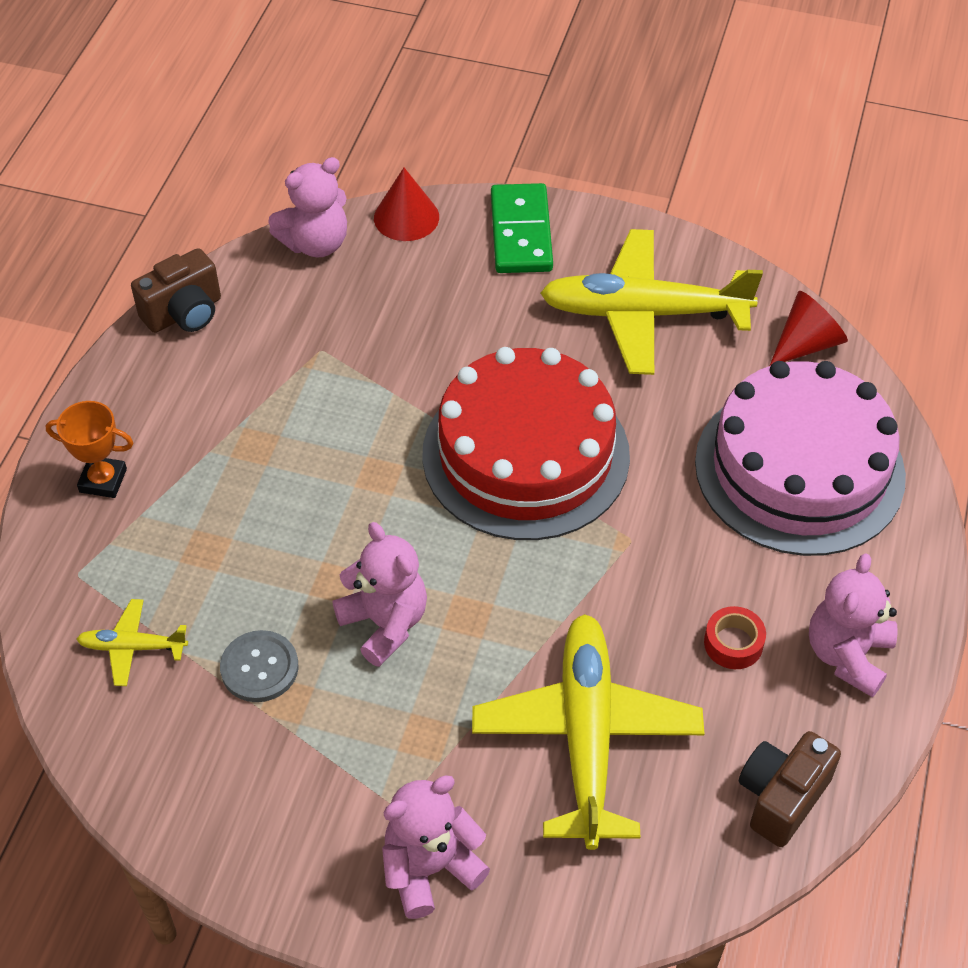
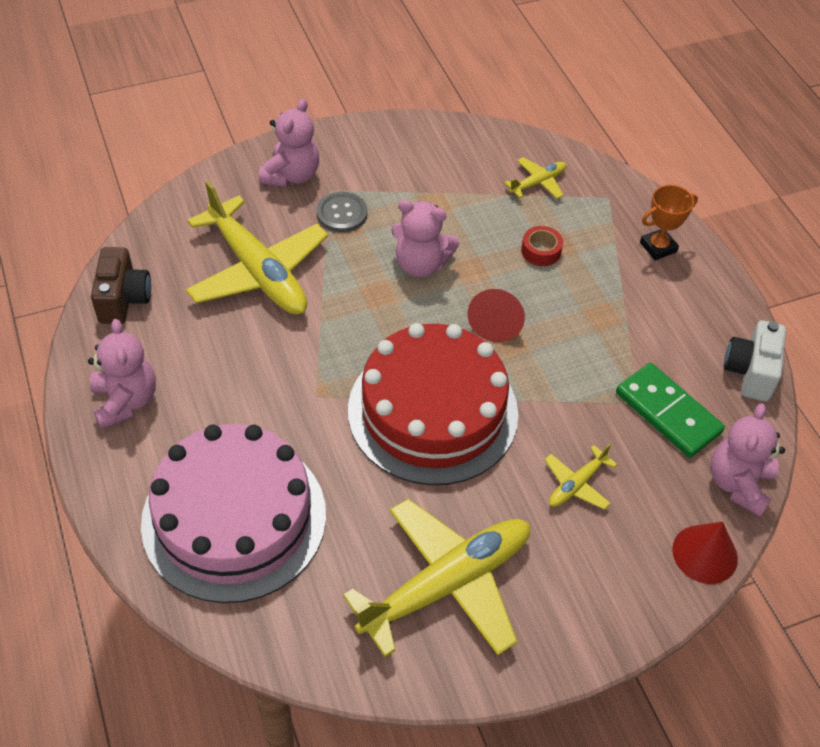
camera: 140 degrees right, 0 degrees up
(184, 313) = (750, 372): brown camera -> white camera
(259, 668) = (464, 208): grey button -> grey button (342, 213)
(454, 320) = (577, 484): none -> yellow plane
(520, 232) = (608, 600): green domino -> green domino (668, 412)
(733, 643) = (205, 367): red tape -> red tape (541, 251)
(807, 343) = (296, 642): red cone -> red cone (496, 323)

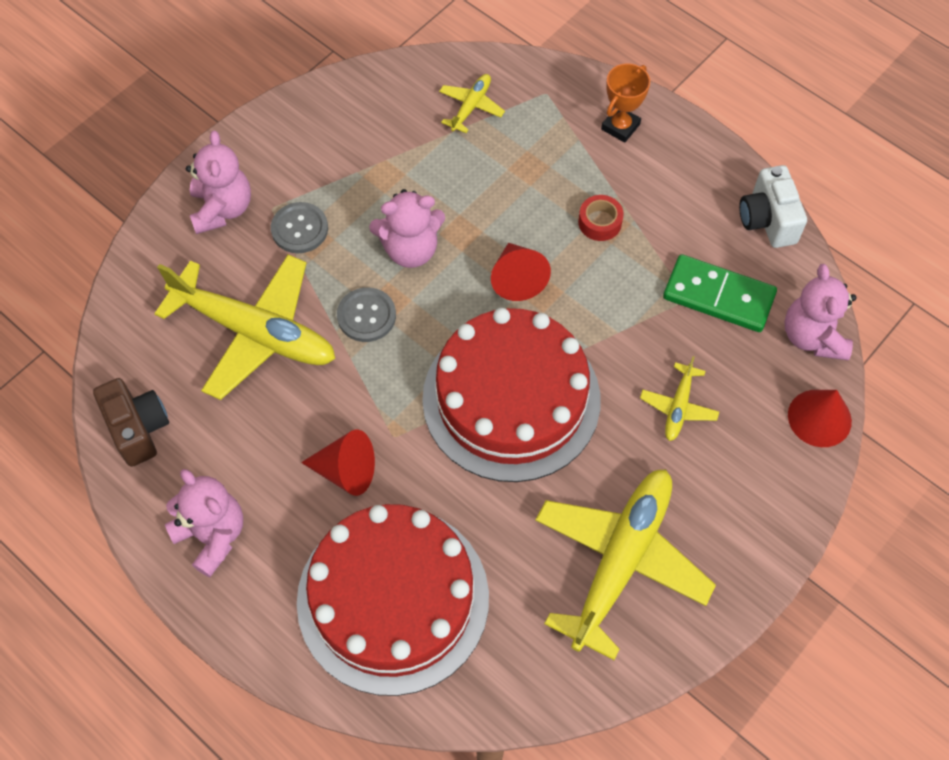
camera: 25 degrees left, 10 degrees up
(234, 518) = (393, 599): pink cake -> red cake
(261, 403) = (346, 471): none -> red cone
(353, 297) = (366, 316): none -> grey button
(541, 251) = (515, 181): red tape -> red tape (600, 222)

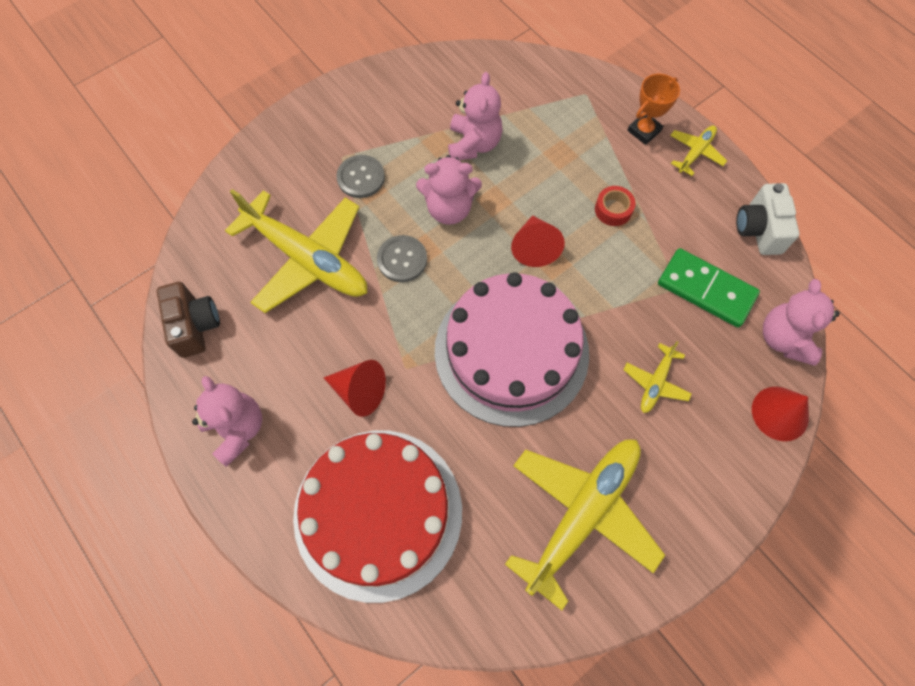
camera: 10 degrees right, 5 degrees up
(222, 209) = (301, 151): pink teddy bear -> pink teddy bear (473, 144)
(471, 107) = (521, 96): yellow plane -> yellow plane (695, 153)
(511, 399) = (511, 351): red cake -> pink cake

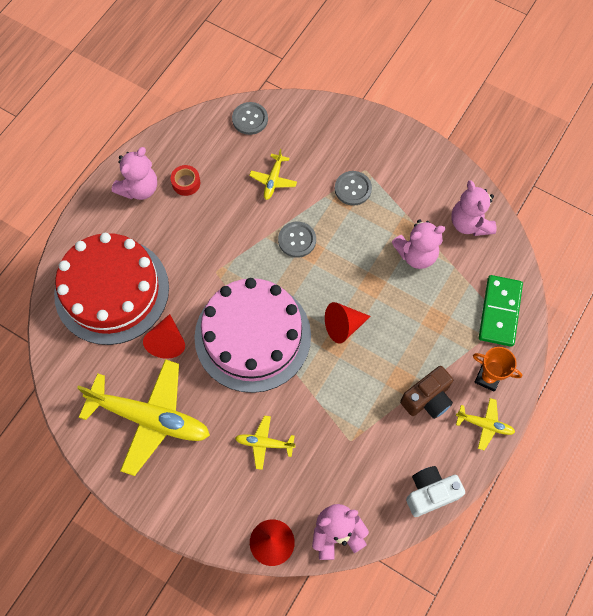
camera: 70 degrees right, 0 degrees up
(195, 326) = (199, 135): brown camera -> brown camera (427, 399)
(204, 257) = (250, 119): none -> grey button
(306, 259) = (273, 180): yellow plane -> yellow plane, size x0.45
(360, 391) = (189, 250): red cone -> red cone (167, 341)
(449, 208) = (352, 256): pink teddy bear -> pink teddy bear (469, 223)
(613, 209) = (400, 374): red tape -> red tape (186, 183)
(706, 289) = (357, 463): green domino -> green domino (500, 312)

